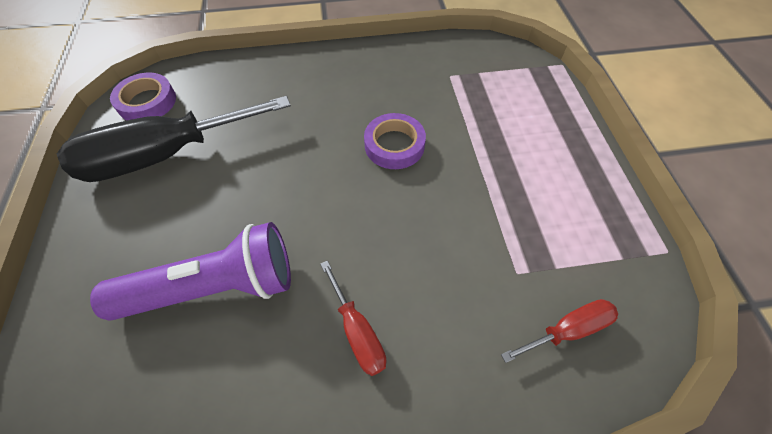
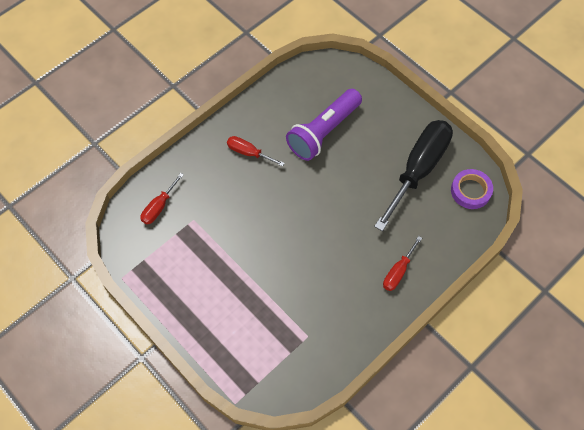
camera: 145 degrees right, 5 degrees up
(308, 77) = (398, 272): none -> red screwdriver
(394, 145) = (302, 254): purple tape -> none

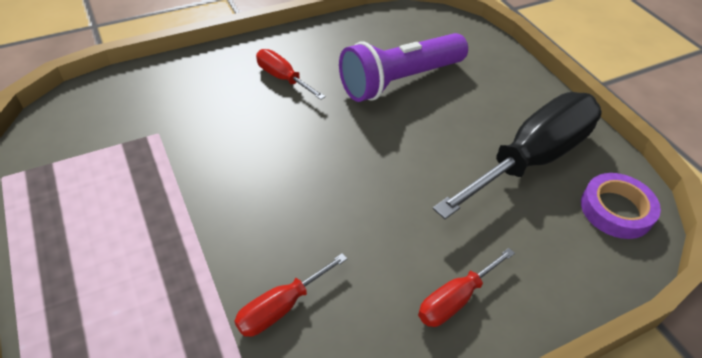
camera: 15 degrees right, 15 degrees down
(159, 207) = (121, 106): red screwdriver -> red screwdriver (281, 307)

